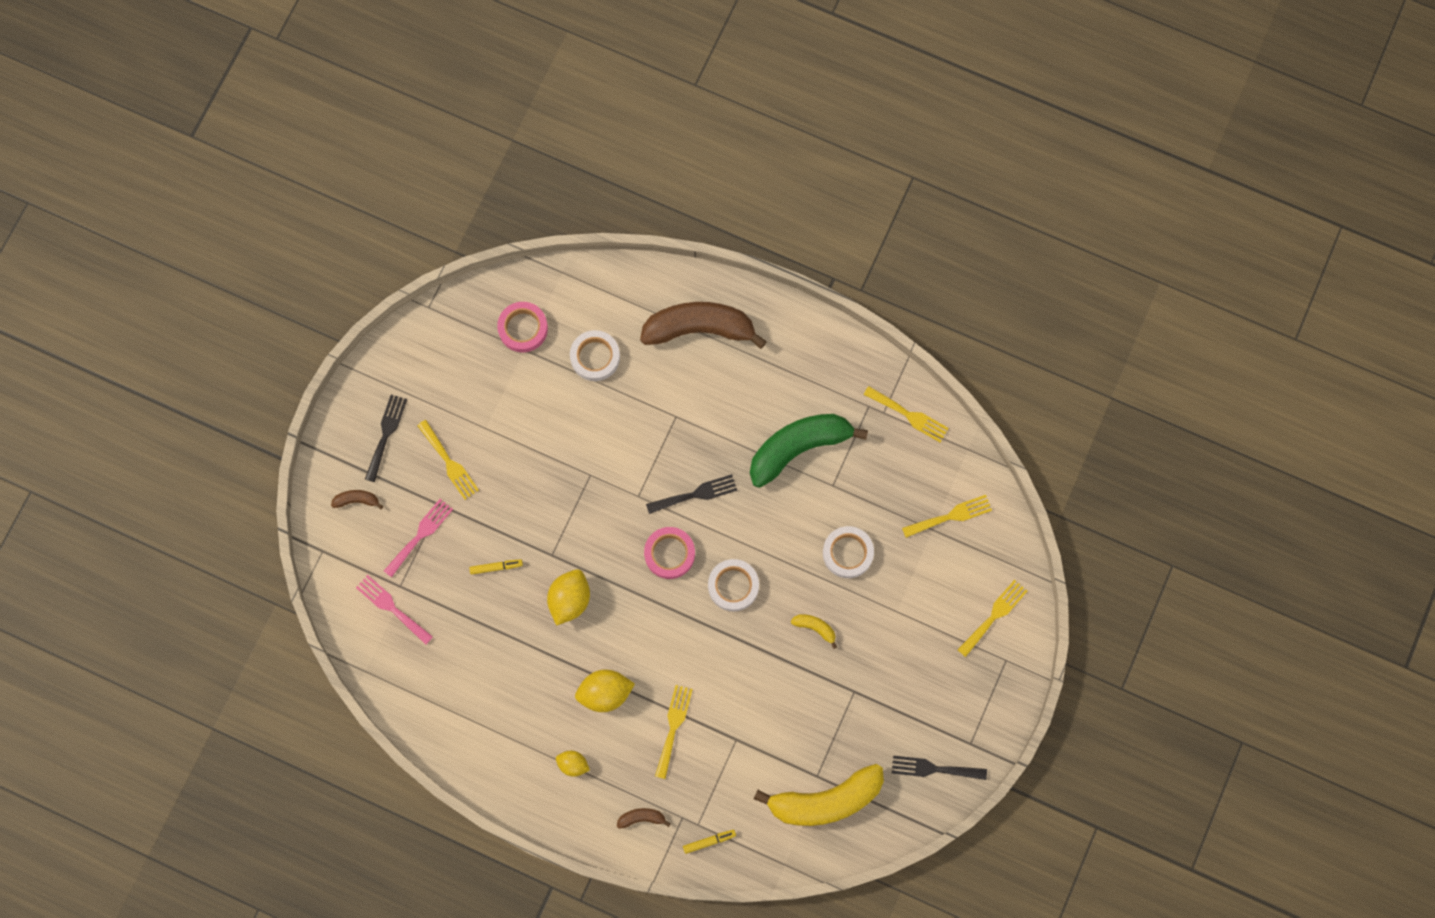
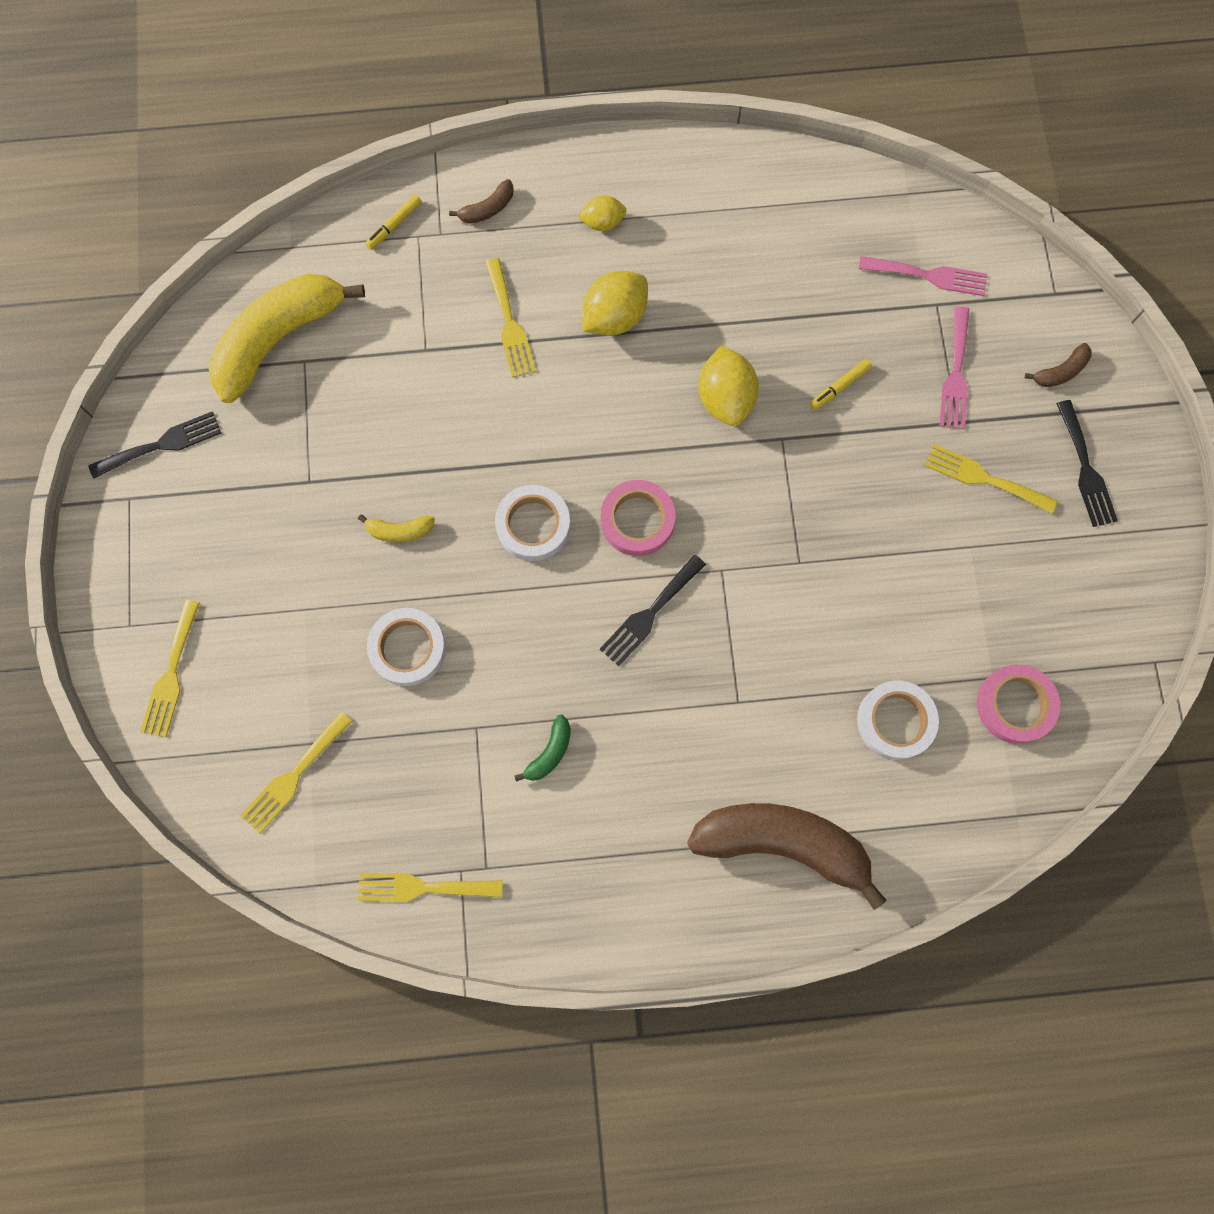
camera: 150 degrees right, 0 degrees up
(699, 329) = (782, 844): brown banana -> brown banana turned 135 degrees counterclockwise
(798, 448) = (550, 752): green banana -> green banana, size x0.41

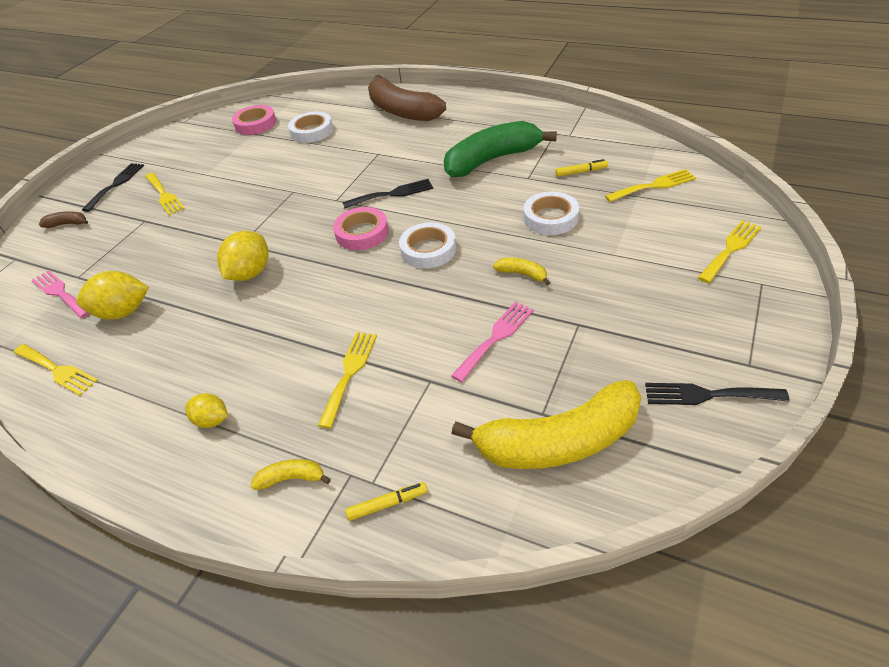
camera: 145 degrees left, 30 degrees down
(422, 887) = (594, 134): yellow fork -> yellow fork (57, 370)
(487, 209) = (291, 478): brown banana -> yellow banana
(550, 752) = (492, 160): green banana -> green banana, size x2.45
(614, 317) = (270, 346): yellow lemon -> yellow lemon (123, 312)
(839, 387) = (181, 256): yellow marker -> yellow marker (581, 172)
(955, 374) = (116, 240): pink fork -> pink fork (495, 337)

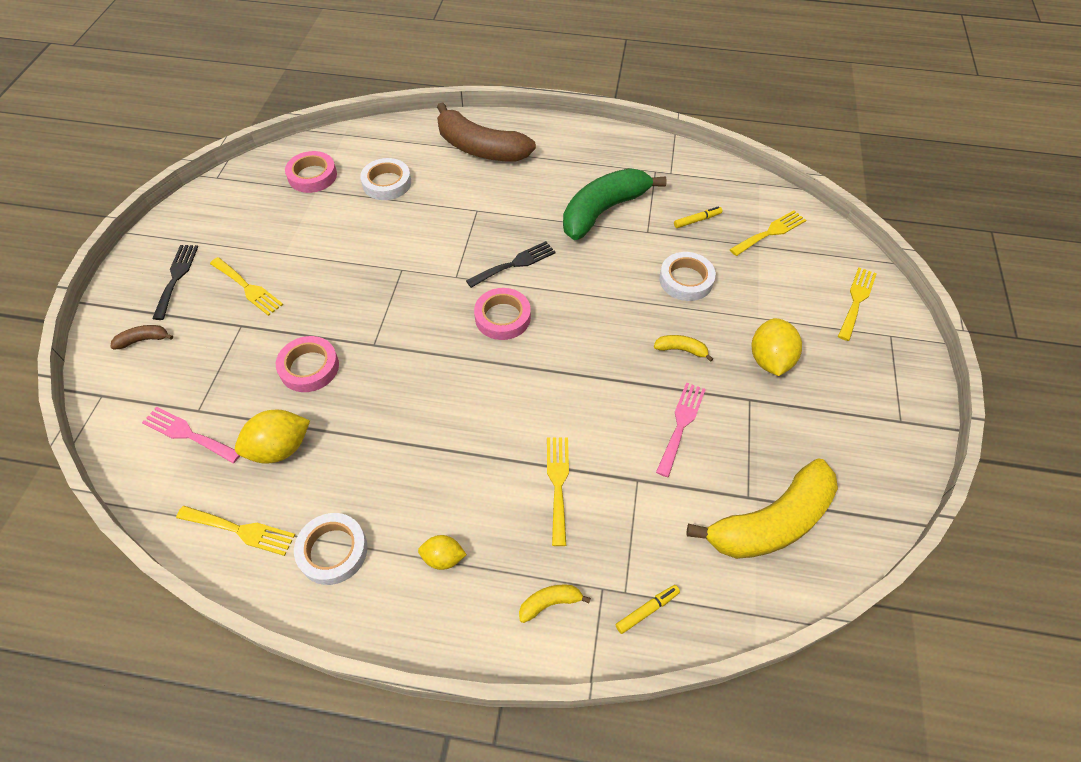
camera: 20 degrees left, 10 degrees up
(180, 255) = (309, 367): none -> pink tape
(250, 273) = (402, 381): yellow lemon -> yellow lemon (770, 360)
(428, 250) = (580, 331): white tape -> white tape (333, 551)
(707, 395) = (876, 456): black fork -> none

